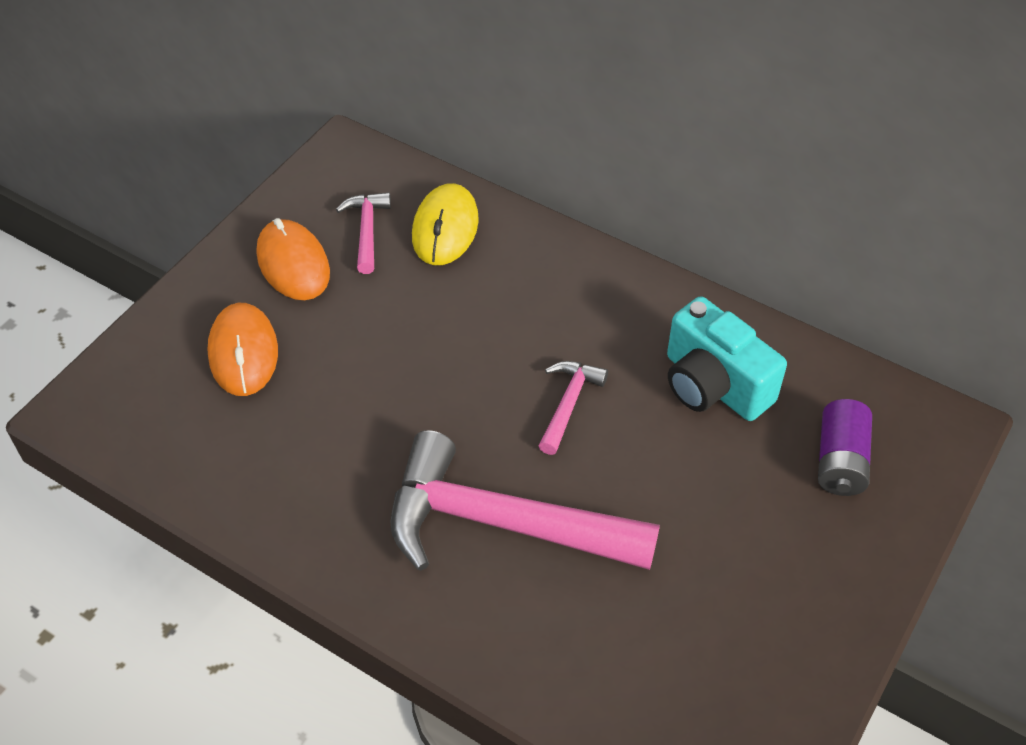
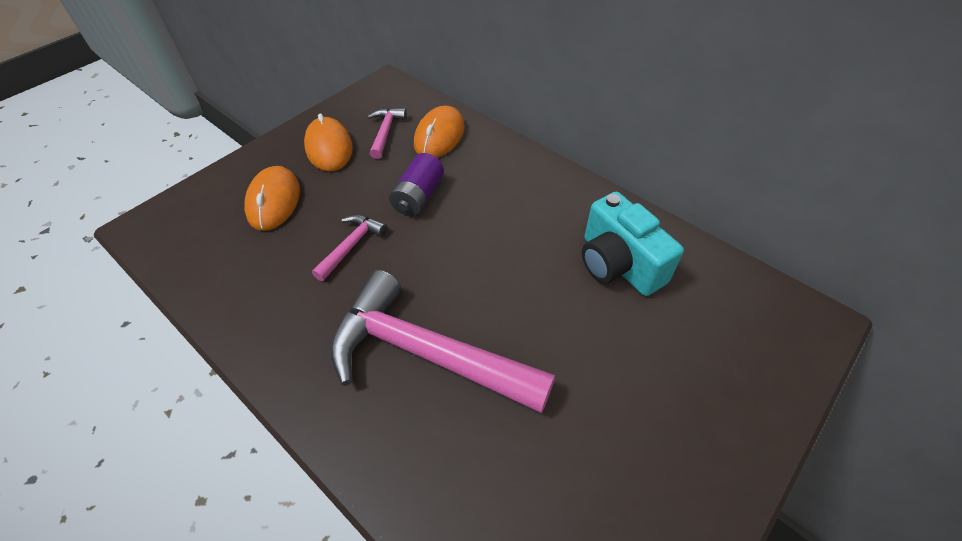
camera: 10 degrees right, 0 degrees up
(445, 228) = (439, 136): yellow mouse -> orange mouse
(568, 403) = (501, 264): pink hammer -> pink hammer (351, 245)
(840, 461) = (719, 339): purple battery -> purple battery (418, 196)

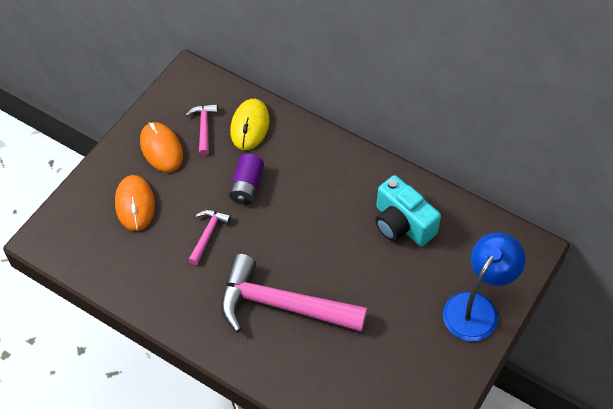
camera: 10 degrees left, 5 degrees up
(439, 136) = (250, 126): orange mouse -> yellow mouse
(733, 400) = (477, 307): none -> blue lamp

